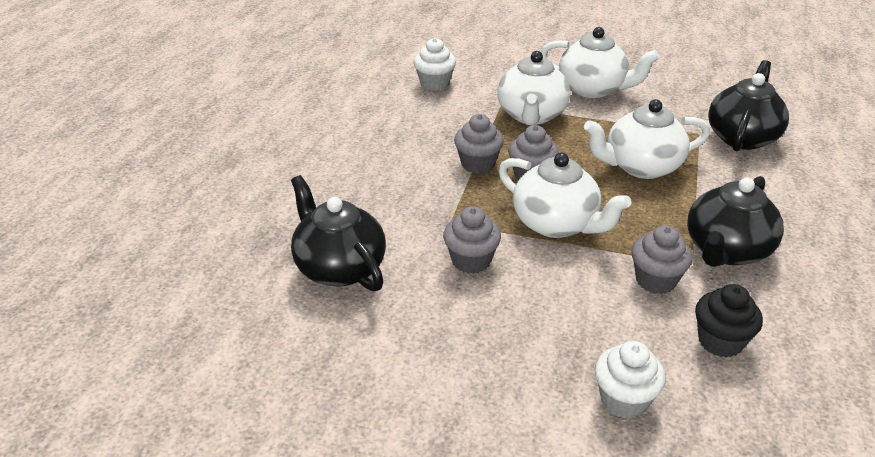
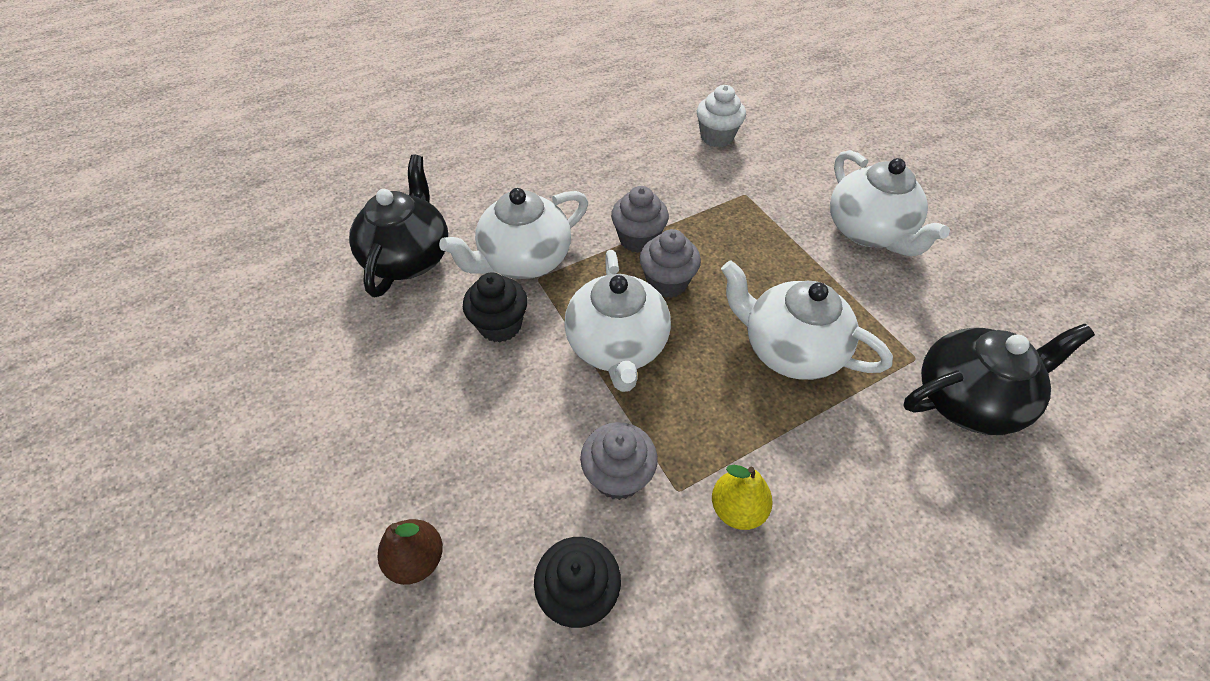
camera: 45 degrees right, 15 degrees up
(471, 260) = (500, 325): grey cupcake -> black cupcake
(531, 115) = (759, 222): white teapot -> white teapot (524, 260)
(624, 400) = (417, 559): white cupcake -> brown pear
(726, 250) = (737, 508): black teapot -> yellow pear

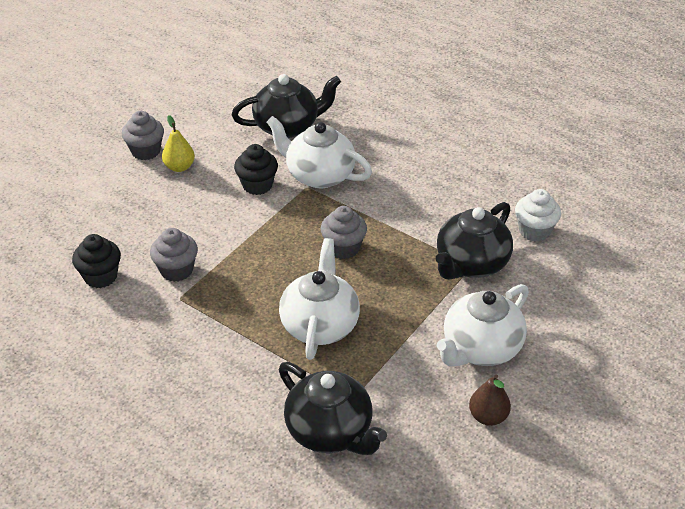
camera: 65 degrees right, 10 degrees down
(417, 559) = (93, 213): brown pear -> brown pear (488, 416)
(617, 346) = (271, 241): white teapot -> none
(638, 239) = (377, 221): grey cupcake -> grey cupcake (146, 151)
(737, 508) = (180, 327): yellow pear -> yellow pear (179, 167)
(743, 194) = (471, 264): none -> black teapot

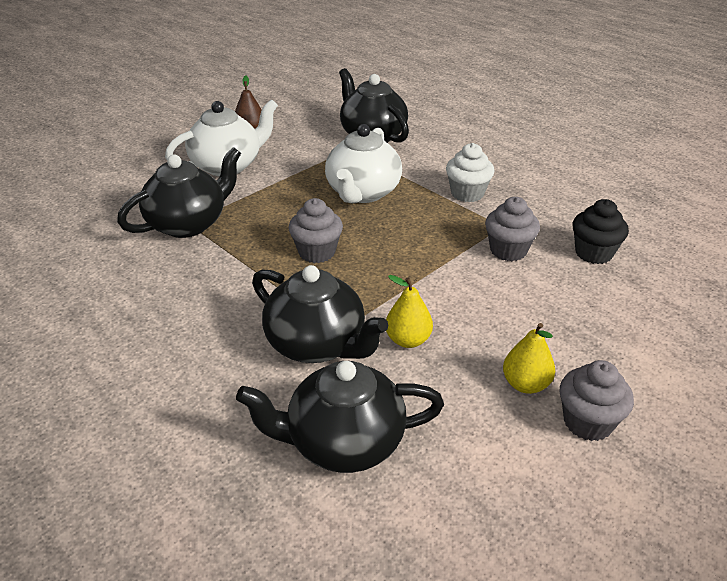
camera: 170 degrees left, 5 degrees down
(257, 185) = (408, 340): black cupcake -> yellow pear
(319, 175) = (317, 345): white teapot -> black teapot
(534, 231) = (94, 246): white cupcake -> white cupcake (467, 193)

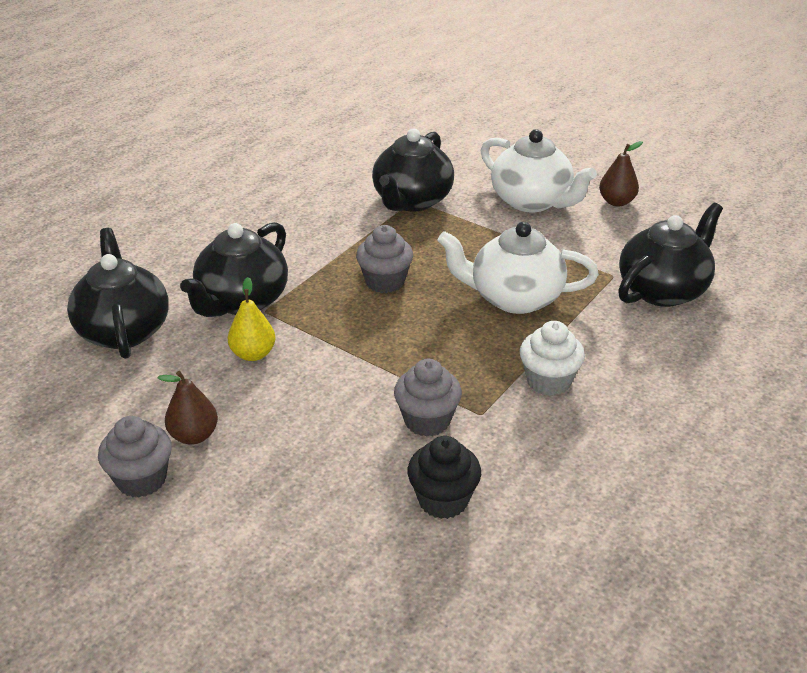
camera: 80 degrees right, 0 degrees up
(188, 224) = (412, 201): black teapot -> black teapot turned 75 degrees clockwise
(525, 384) = (194, 435): yellow pear -> brown pear

